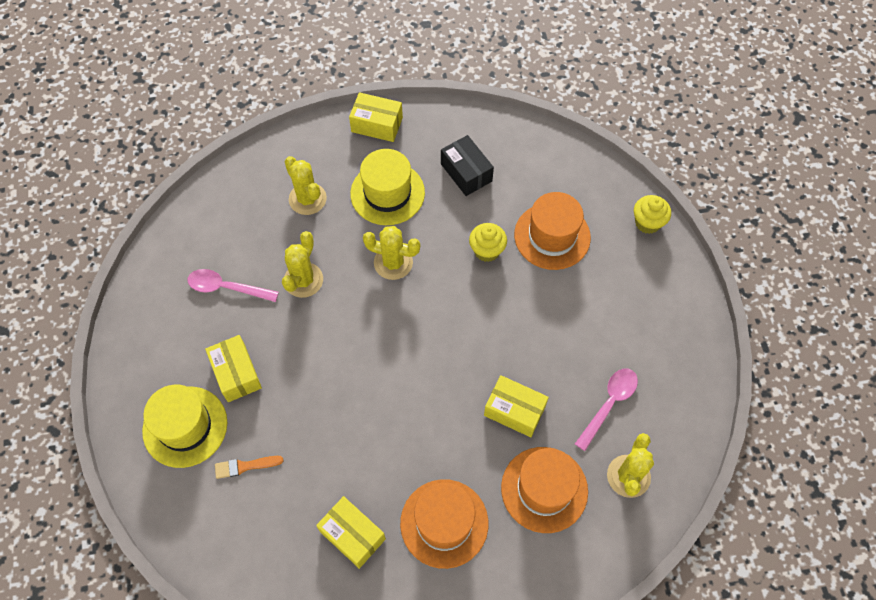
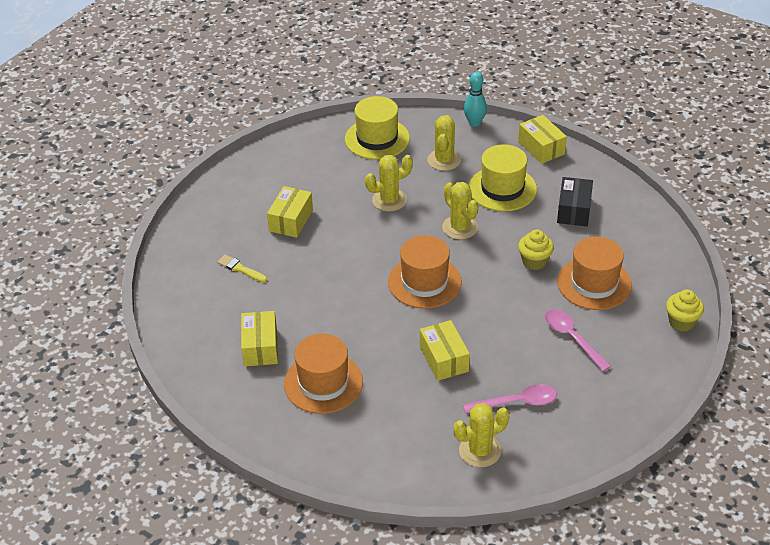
camera: 45 degrees right, 20 degrees down
(185, 426) = (230, 226): yellow hat -> yellow hat (377, 139)
(226, 288) = (337, 174): pink spoon -> pink spoon (572, 338)
(245, 466) = (240, 269): orange brush -> yellow brush
(294, 138) = (474, 123): none -> turquoise bowling pin
(544, 489) = (411, 414): orange hat -> orange hat (424, 282)

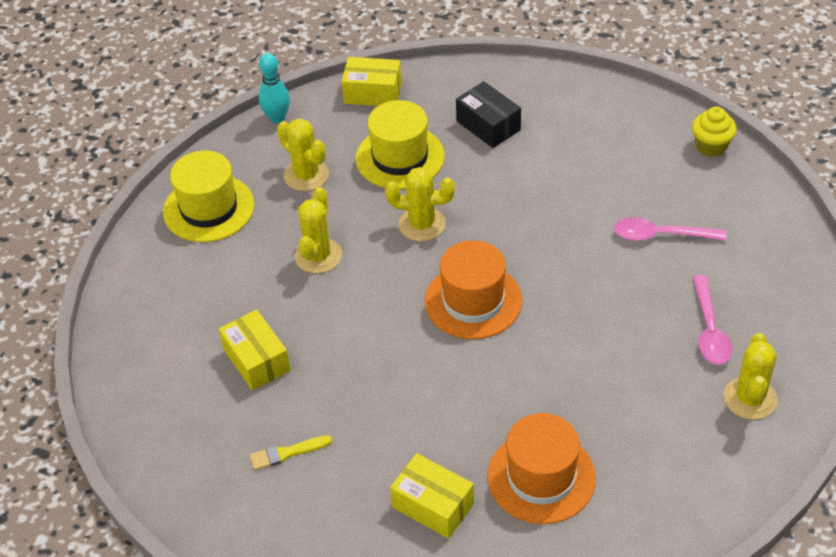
camera: 50 degrees left, 5 degrees up
(444, 359) = (599, 351): yellow box -> none
(517, 402) = (709, 330): pink spoon -> pink spoon turned 150 degrees clockwise
(534, 261) = (530, 198): yellow cupcake -> none
(594, 283) = (603, 174): orange hat -> none

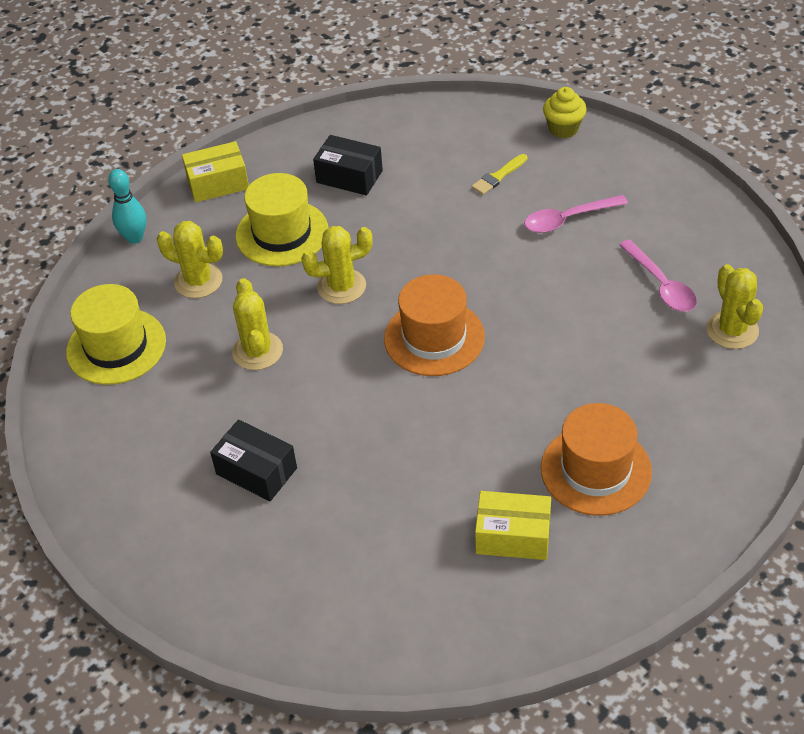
camera: 25 degrees left, 0 degrees up
(257, 360) = (256, 471): yellow box -> black box
(287, 453) = (342, 546): yellow brush -> yellow brush (498, 176)

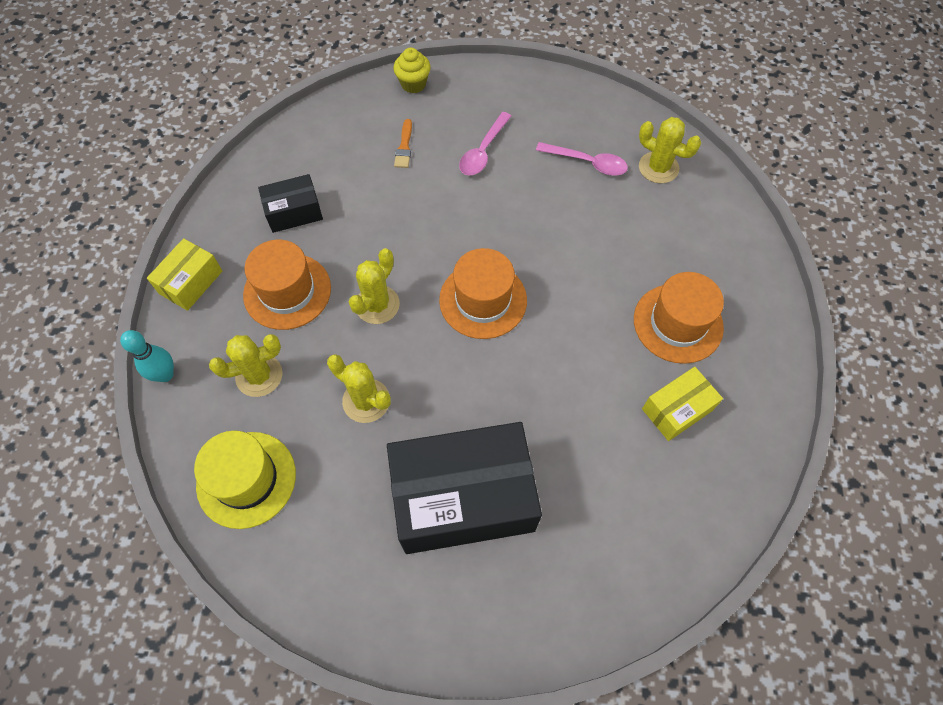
camera: 45 degrees left, 15 degrees up
(256, 471) = (463, 497): black box -> black box, size x2.08
(282, 233) = (287, 291): yellow hat -> orange hat
(498, 176) = (404, 146): yellow brush -> orange brush

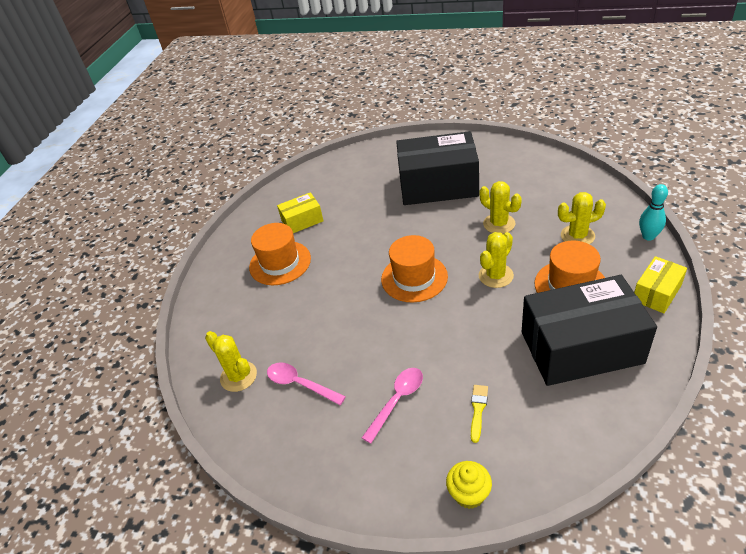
camera: 165 degrees left, 20 degrees down
(246, 479) = (570, 190): yellow hat -> none
(294, 212) = (581, 347): black box -> black box, size x2.08
(404, 146) = (478, 410): orange brush -> yellow brush

